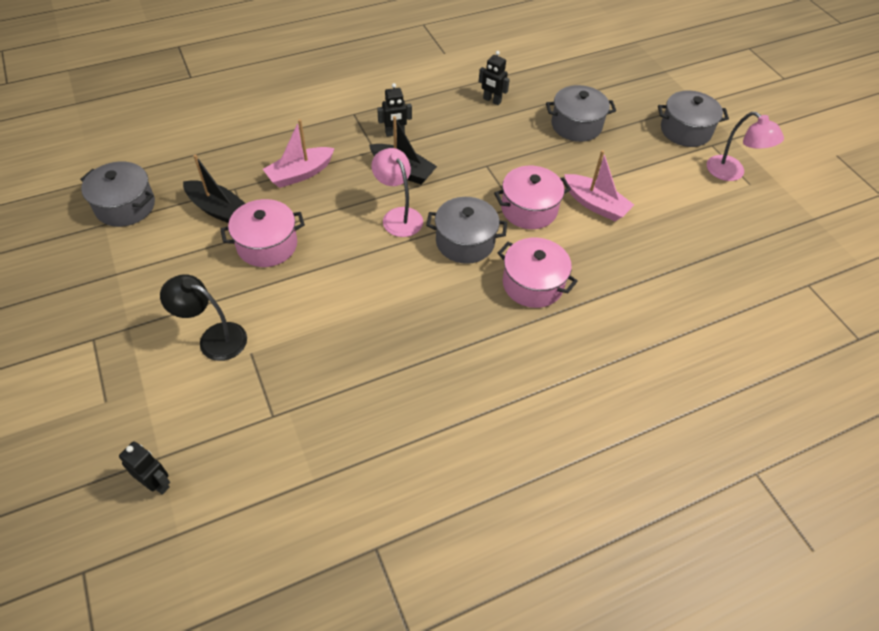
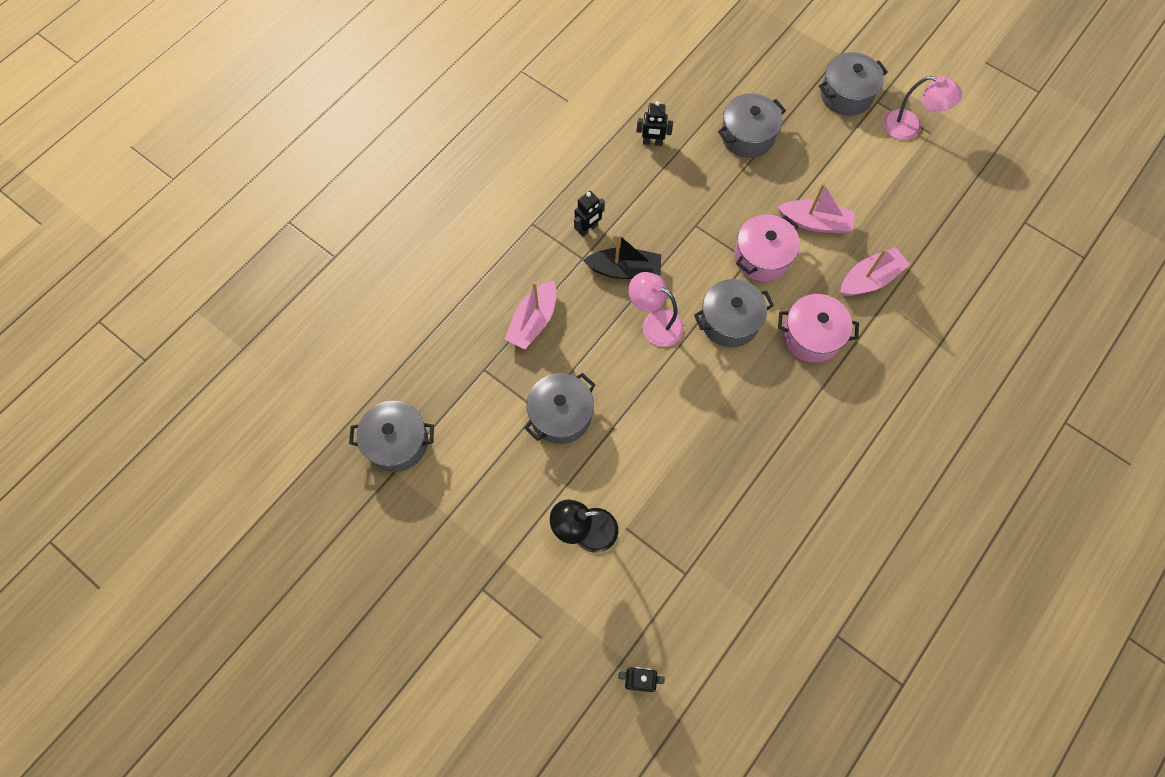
camera: 25 degrees left, 15 degrees up
(218, 209) = (487, 401): black boat -> none
(267, 245) = (561, 415): pink pot -> grey pot
(619, 265) = (869, 279): none -> pink boat

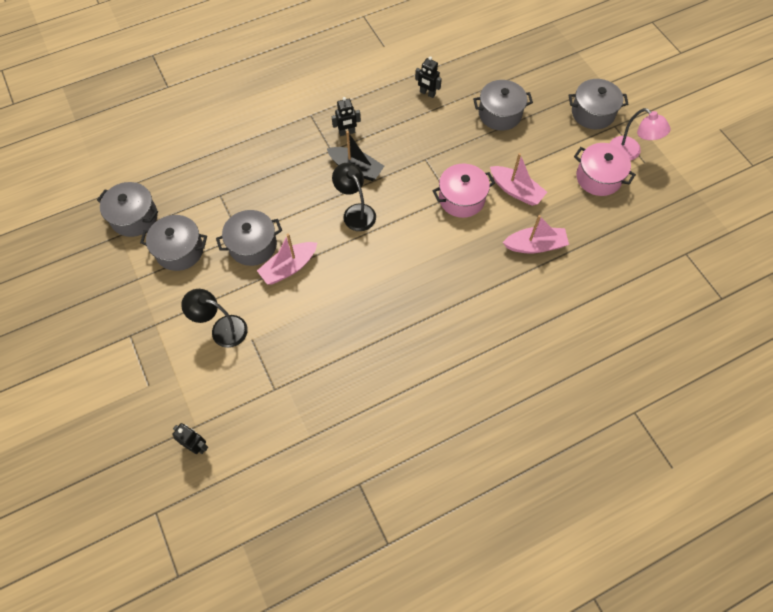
camera: 25 degrees right, 5 degrees down
(533, 321) = (272, 177): pink boat -> pink boat (289, 267)
(654, 323) = (355, 212): pink lamp -> black lamp
(729, 321) = (411, 232): grey pot -> grey pot (179, 250)
(811, 336) = (466, 267): pink pot -> pink pot (598, 178)

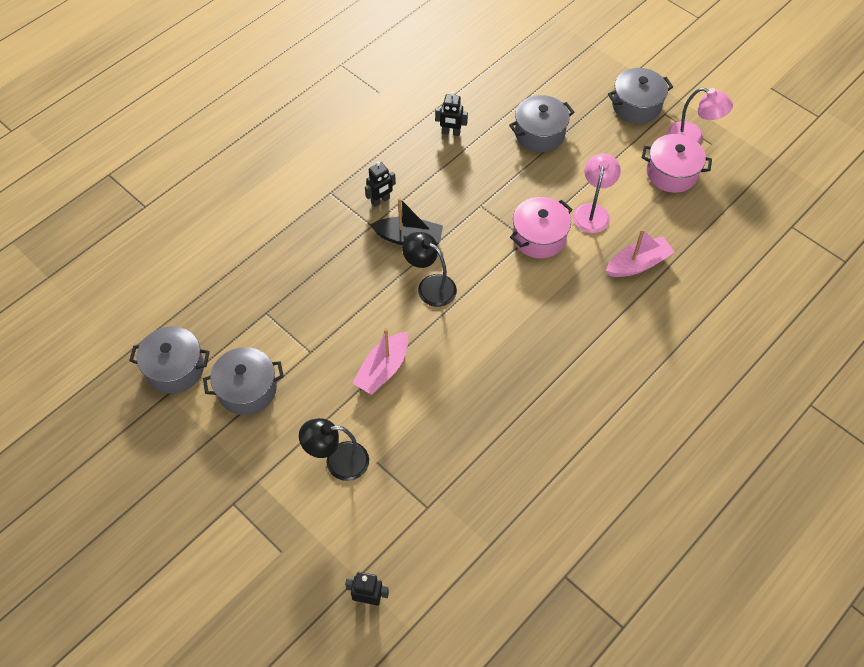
camera: 20 degrees left, 5 degrees down
(253, 245) = (330, 358): grey pot -> none
(516, 191) = (592, 212): pink boat -> pink lamp

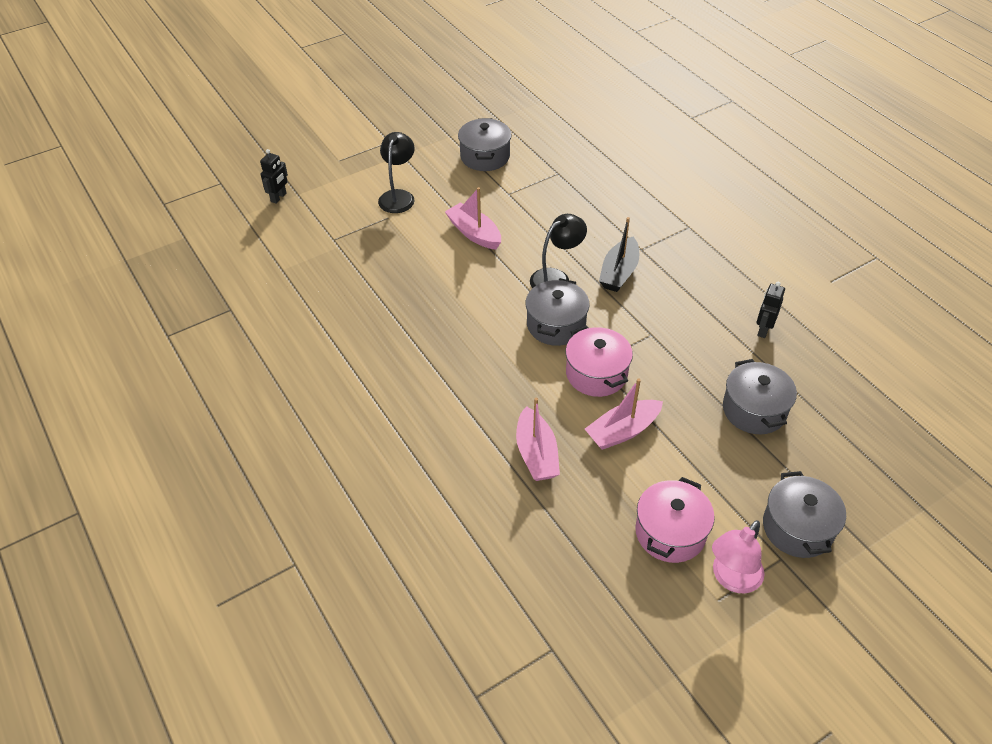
camera: 105 degrees right, 10 degrees down
(175, 368) = (519, 123): grey pot -> grey pot (556, 325)
(380, 201) = (672, 260): black robot -> none
(592, 212) = (622, 431): pink lamp -> pink boat

